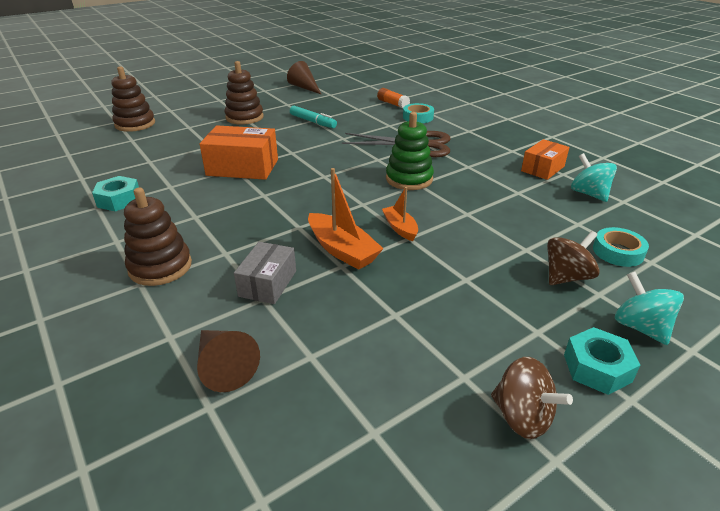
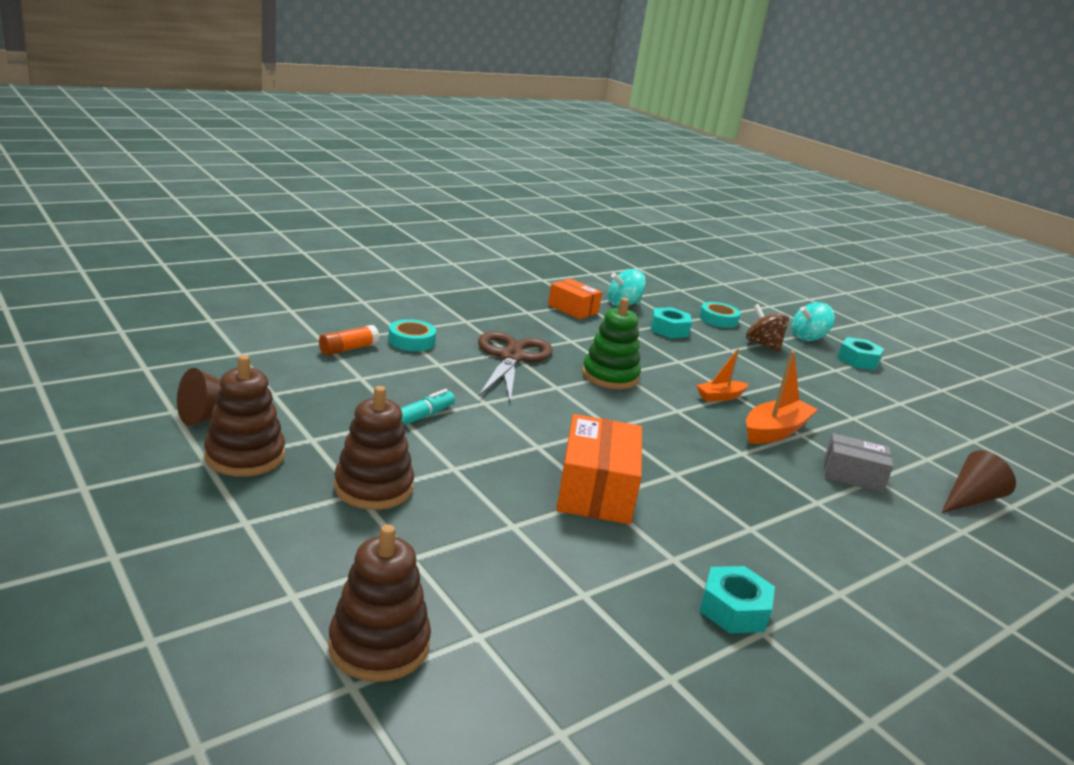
camera: 95 degrees left, 10 degrees down
(160, 267) = (869, 547): brown stacking toy -> brown stacking toy (245, 456)
(522, 416) = (918, 391): brown spinning top -> none
(545, 215) = (669, 329): none -> turquoise nut

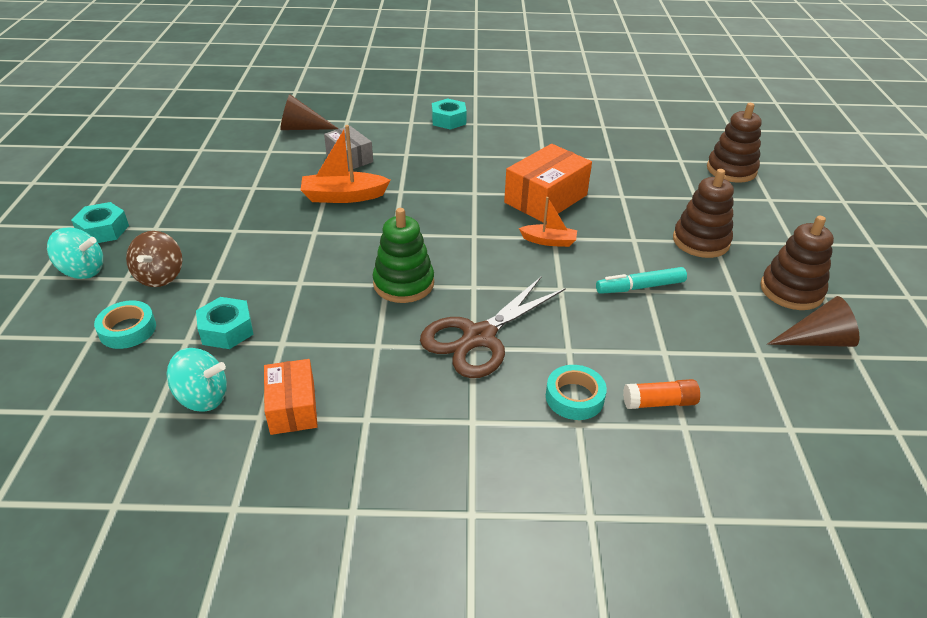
camera: 140 degrees left, 15 degrees up
(720, 397) = (332, 234): orange boat -> orange boat (549, 241)
(733, 609) = (541, 134): turquoise nut -> turquoise nut (448, 120)

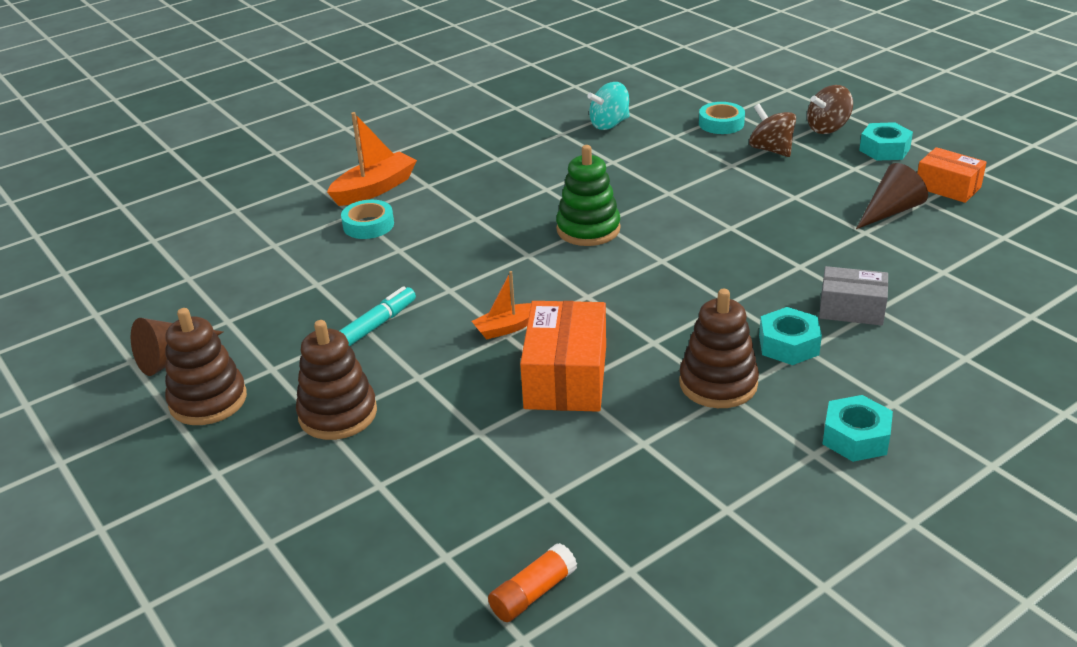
camera: 145 degrees right, 5 degrees down
(82, 271) = (828, 128): turquoise spinning top -> brown spinning top
(227, 330) = (661, 150): turquoise nut -> turquoise nut (788, 345)
(293, 407) = (549, 143): orange box -> orange box (947, 187)
(302, 128) = (982, 316): brown cone -> brown cone (890, 211)
(343, 196) = (770, 267): orange boat -> orange boat (375, 189)
(479, 337) = (478, 225): brown scissors -> none
(659, 402) = (301, 249): orange glue stick -> orange glue stick (533, 593)
(731, 170) = (352, 579): brown stacking toy -> brown stacking toy (718, 384)

